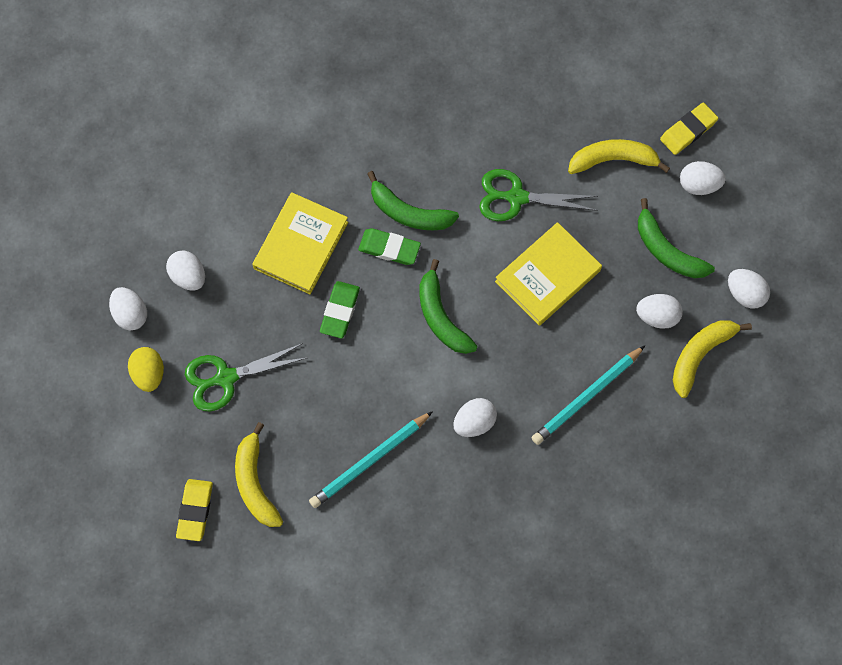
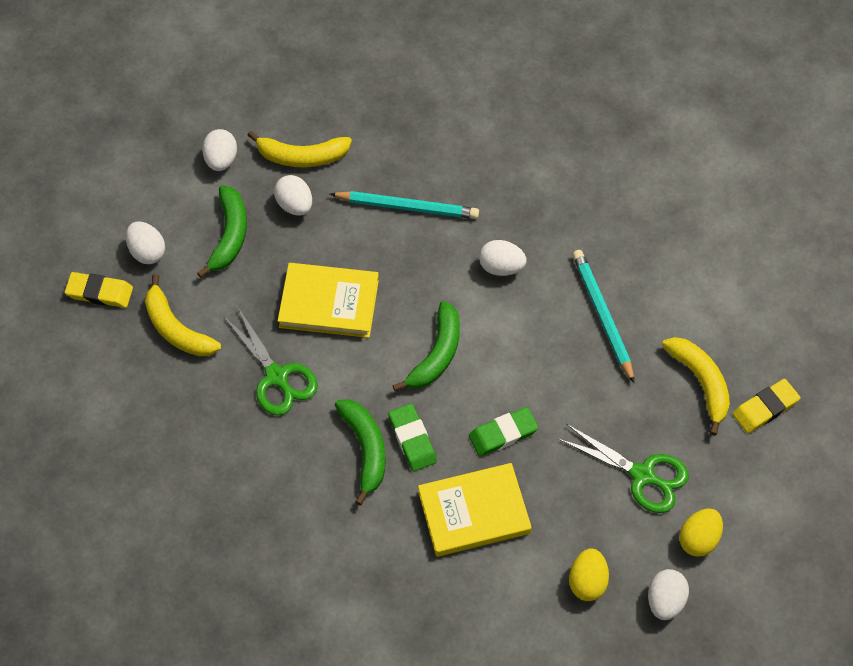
camera: 130 degrees left, 10 degrees down
(188, 276) = (587, 581): white egg -> yellow egg
(255, 483) = (700, 382): yellow banana -> yellow banana turned 60 degrees counterclockwise
(370, 461) = (602, 315): turquoise pencil -> turquoise pencil turned 120 degrees counterclockwise

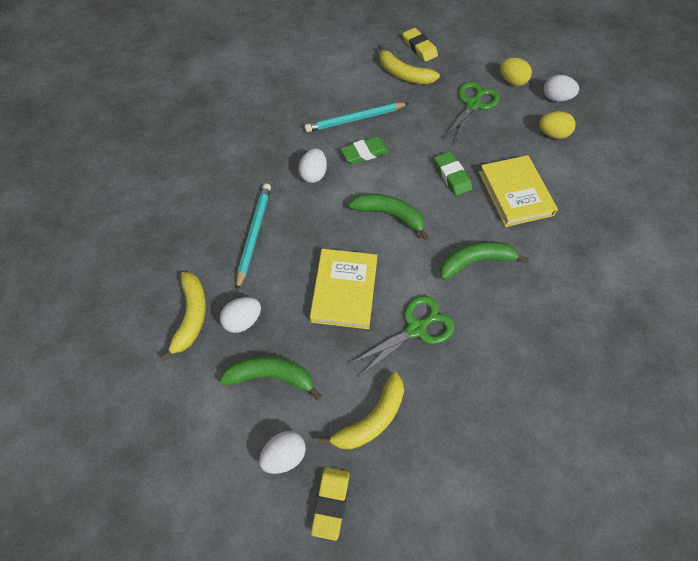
camera: 90 degrees left, 0 degrees up
(221, 160) = (184, 389): white egg -> none
(412, 439) = (463, 230): green eraser -> green eraser (364, 153)
(700, 382) = (404, 74): yellow banana -> yellow banana turned 120 degrees counterclockwise

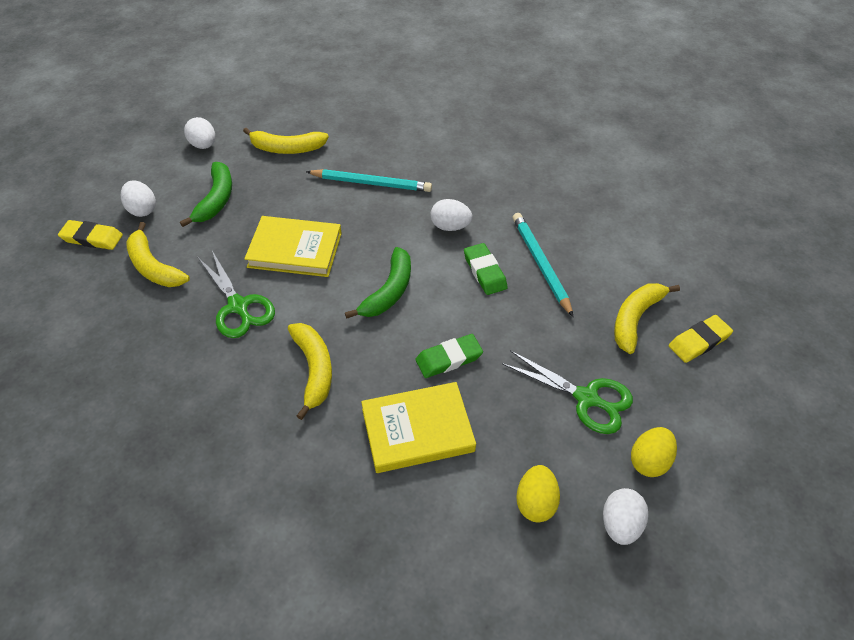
camera: 90 degrees right, 10 degrees down
(243, 320) = (276, 180): white egg -> white egg (203, 145)
(475, 261) = (314, 369): green banana -> yellow banana

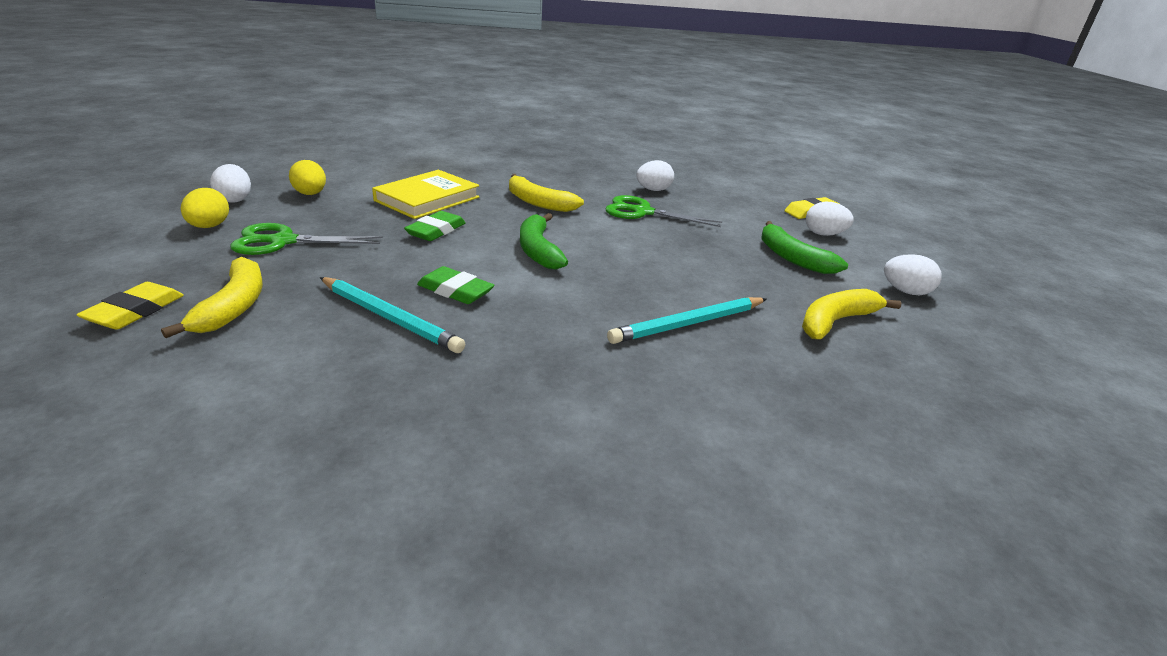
camera: 140 degrees right, 20 degrees down
(154, 267) = (739, 212): yellow banana -> none
(295, 250) = (661, 249): yellow book -> none
(450, 226) = (539, 315): white egg -> white egg (653, 190)

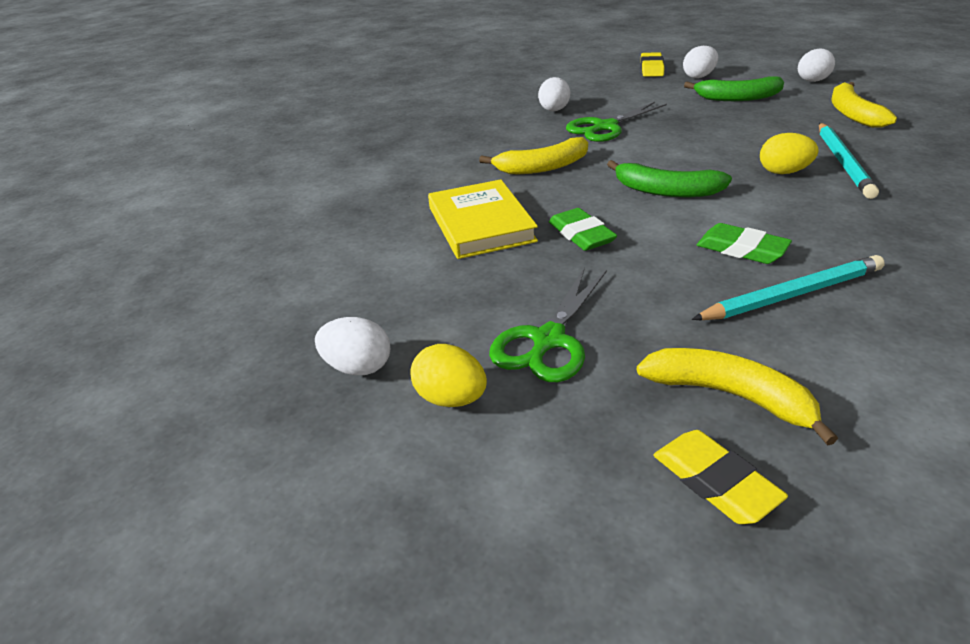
camera: 50 degrees left, 5 degrees up
(310, 194) = (393, 301): yellow egg -> yellow egg (783, 172)
(455, 290) = (741, 249): green eraser -> green eraser turned 60 degrees clockwise

